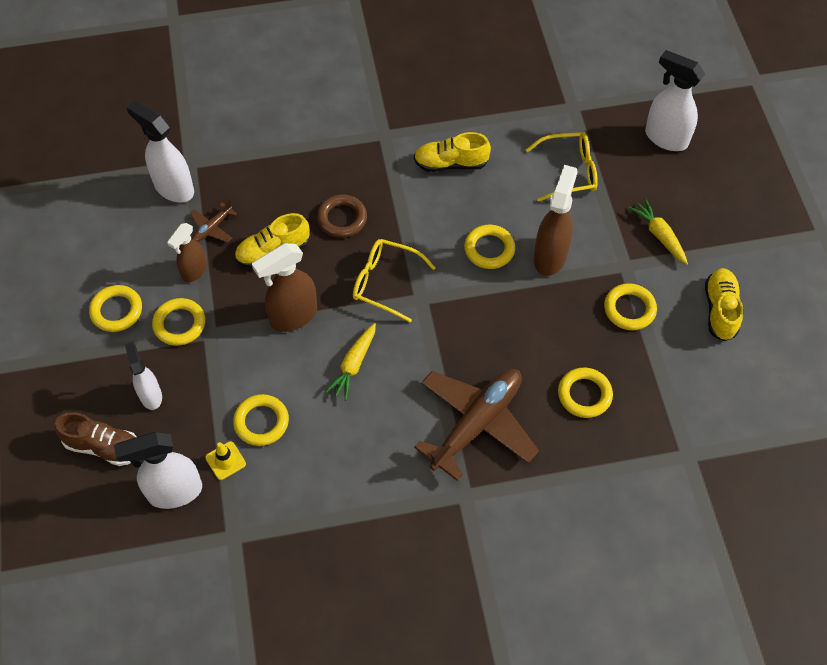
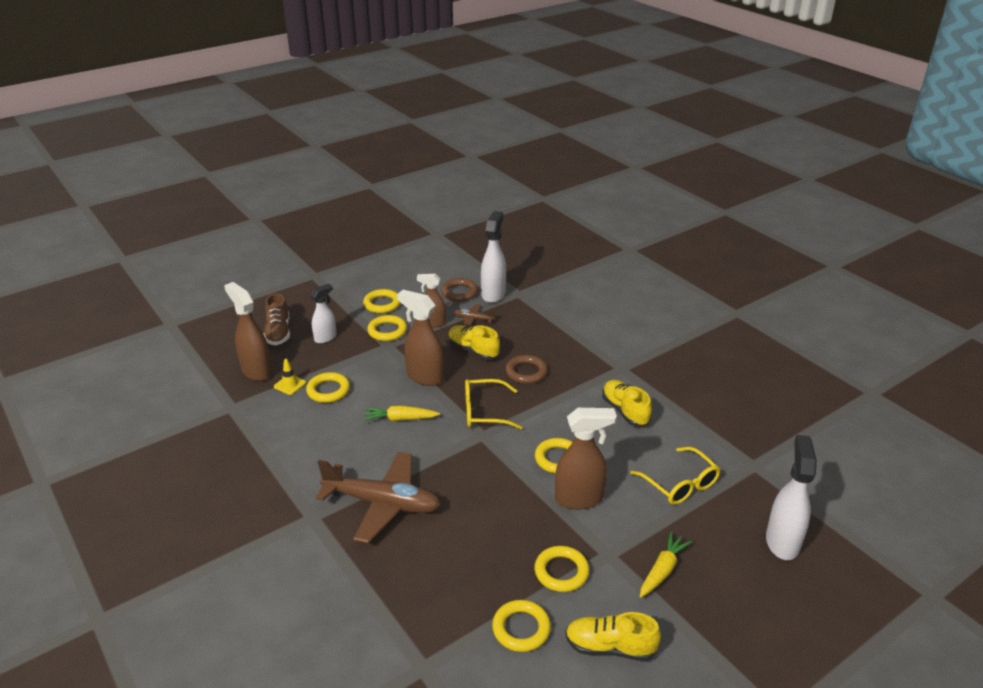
camera: 65 degrees right, 25 degrees down
(147, 221) = (459, 292): none -> brown ring
(174, 492) = (256, 371): white spray bottle -> brown spray bottle
(385, 282) = (484, 412): yellow glasses -> yellow glasses turned 90 degrees counterclockwise
(584, 395) = (448, 566): yellow ring -> yellow ring (521, 629)
(720, 310) = (610, 647): yellow shoe -> yellow shoe turned 150 degrees counterclockwise

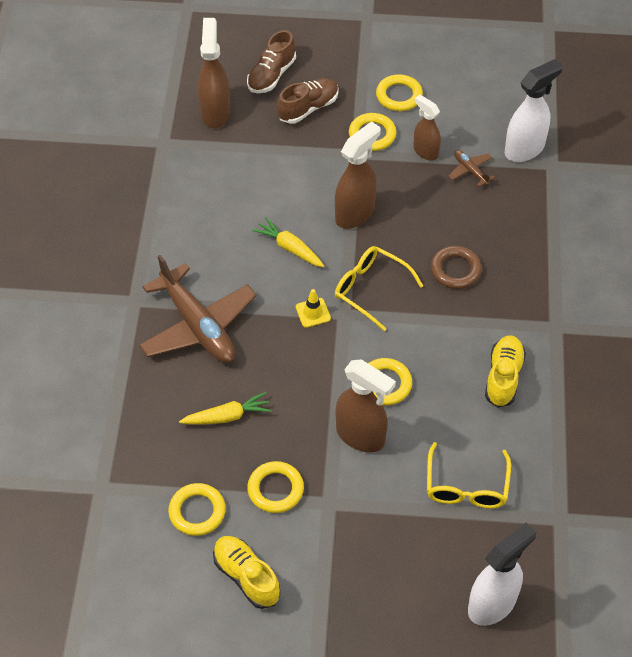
camera: 40 degrees right, 20 degrees up
(290, 385) = (230, 147): yellow traffic cone -> yellow traffic cone (313, 313)
(325, 338) = (308, 108): white spray bottle -> brown shoe
(328, 390) = (257, 175): yellow ring -> none
(424, 377) = (355, 213): brown spray bottle -> brown spray bottle turned 60 degrees clockwise
(459, 292) = (491, 126): brown ring -> none
(473, 350) = (431, 211): yellow shoe -> none
(662, 570) = (358, 549): yellow carrot -> yellow carrot (227, 416)

